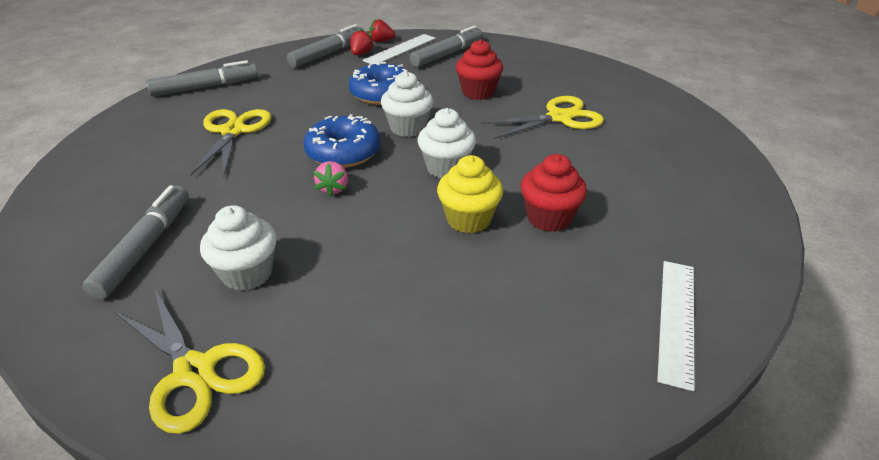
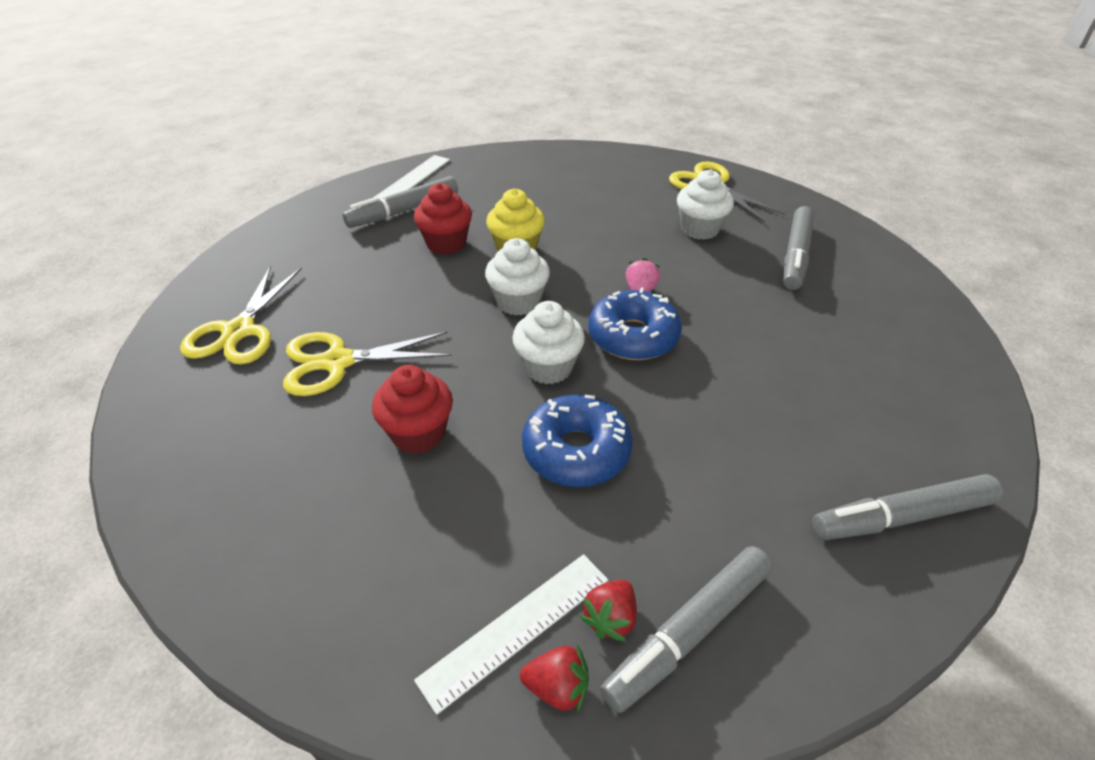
camera: 170 degrees left, 5 degrees up
(233, 131) = (789, 391): yellow scissors -> yellow scissors (238, 331)
(447, 54) = (417, 584): grey marker -> grey marker (404, 211)

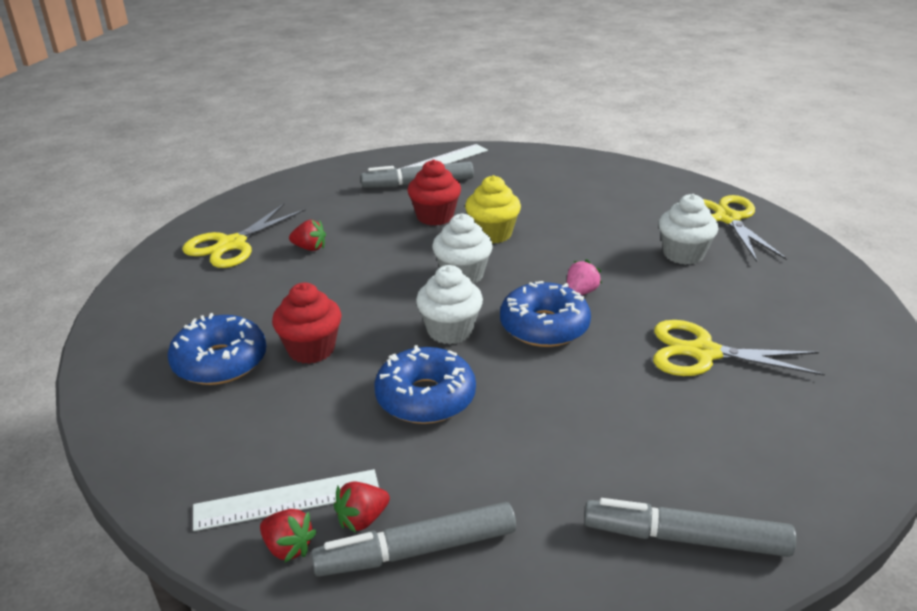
camera: 25 degrees right, 10 degrees down
(323, 482) = (220, 362): none -> blue donut
(335, 312) = (310, 248): none -> red strawberry
(337, 362) = (286, 283): yellow scissors -> yellow scissors (703, 353)
(796, 255) = (768, 298): grey marker -> none

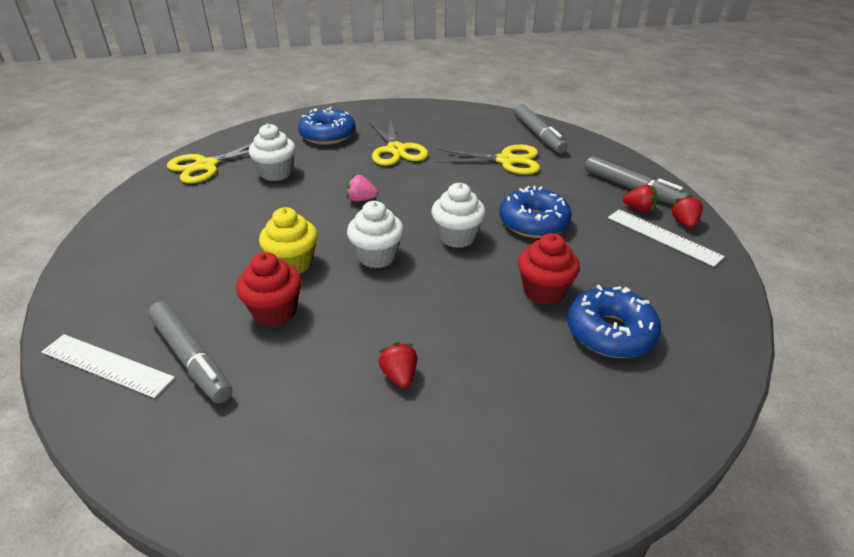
camera: 120 degrees left, 5 degrees up
(231, 245) = (442, 455): yellow scissors -> yellow scissors (506, 161)
(544, 326) = (416, 203): blue donut -> blue donut (328, 135)

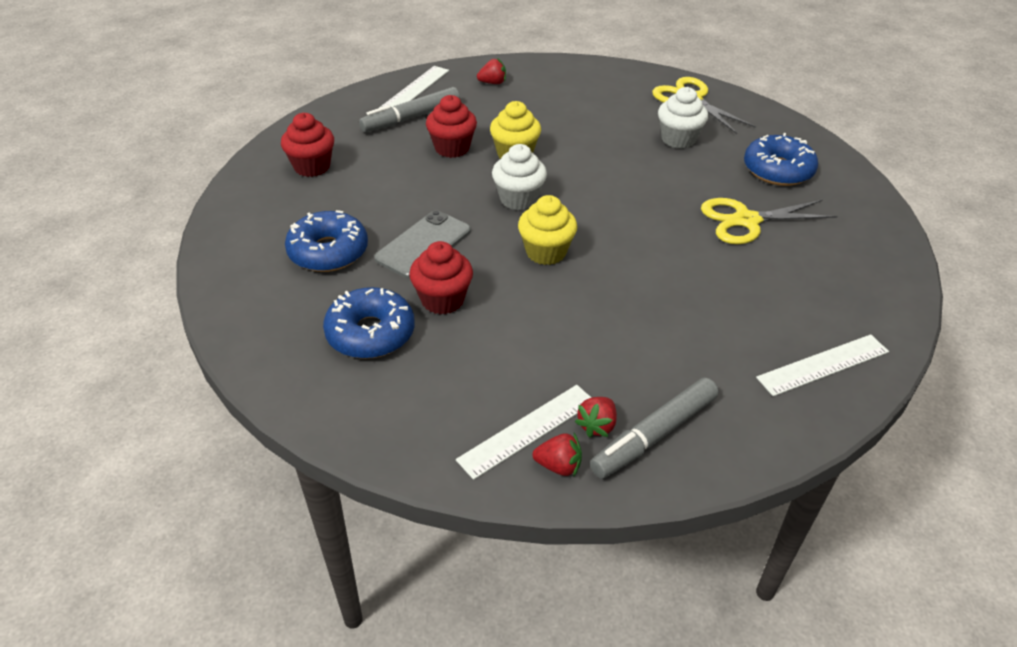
camera: 95 degrees right, 5 degrees up
(310, 449) = (312, 167): none -> red cupcake
(361, 199) = (624, 192): pink strawberry -> none
(399, 376) = (361, 205): red strawberry -> red strawberry (493, 83)
(457, 237) = (546, 252): white cupcake -> yellow cupcake
(465, 313) = (423, 245): none -> grey phone
(506, 161) = (729, 316): yellow scissors -> none
(533, 222) = (570, 315): blue donut -> blue donut (328, 252)
(538, 135) = (823, 365): grey marker -> white ruler

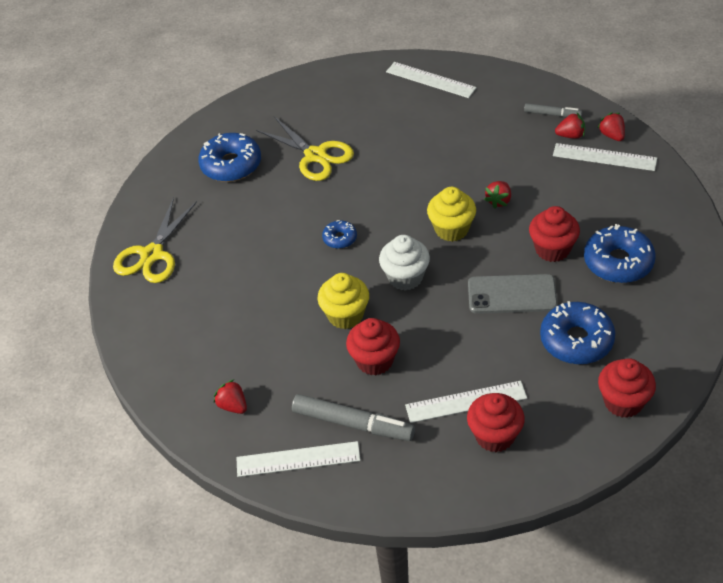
camera: 120 degrees left, 5 degrees up
(241, 240) = (623, 402): none -> red cupcake
(357, 169) = (466, 402): none -> white ruler
(550, 302) = (499, 201): none -> red strawberry
(608, 187) = (340, 238): none -> blue donut
(654, 435) = (552, 114): grey marker -> grey marker, size x0.57
(678, 139) = (231, 233): white cupcake -> none

